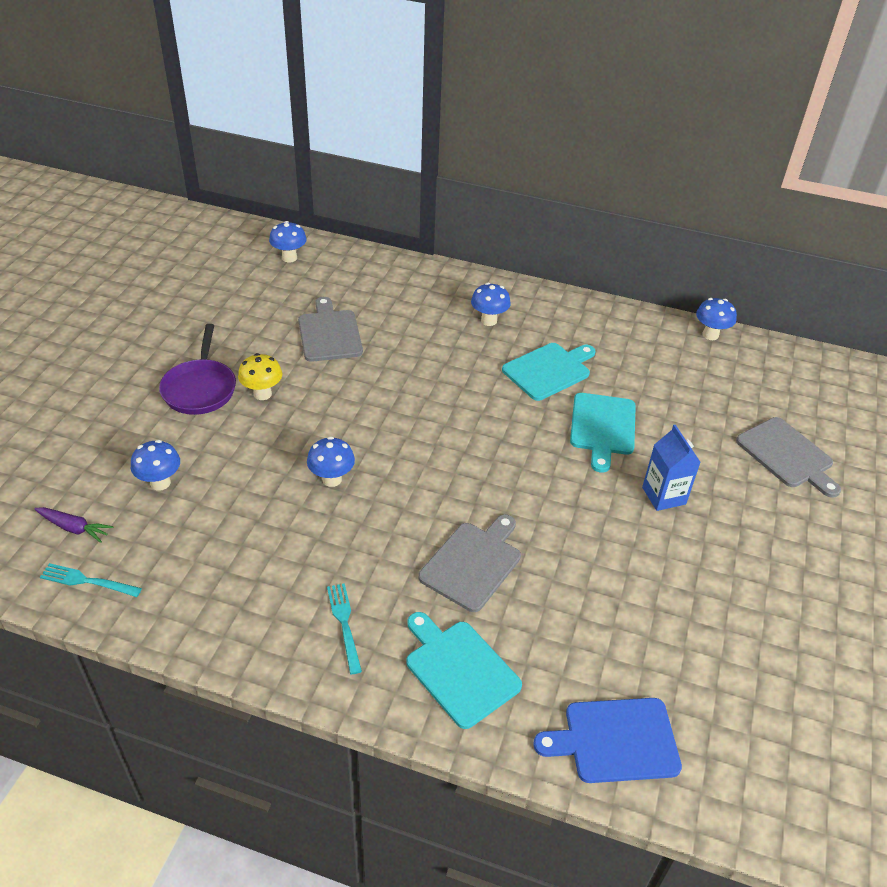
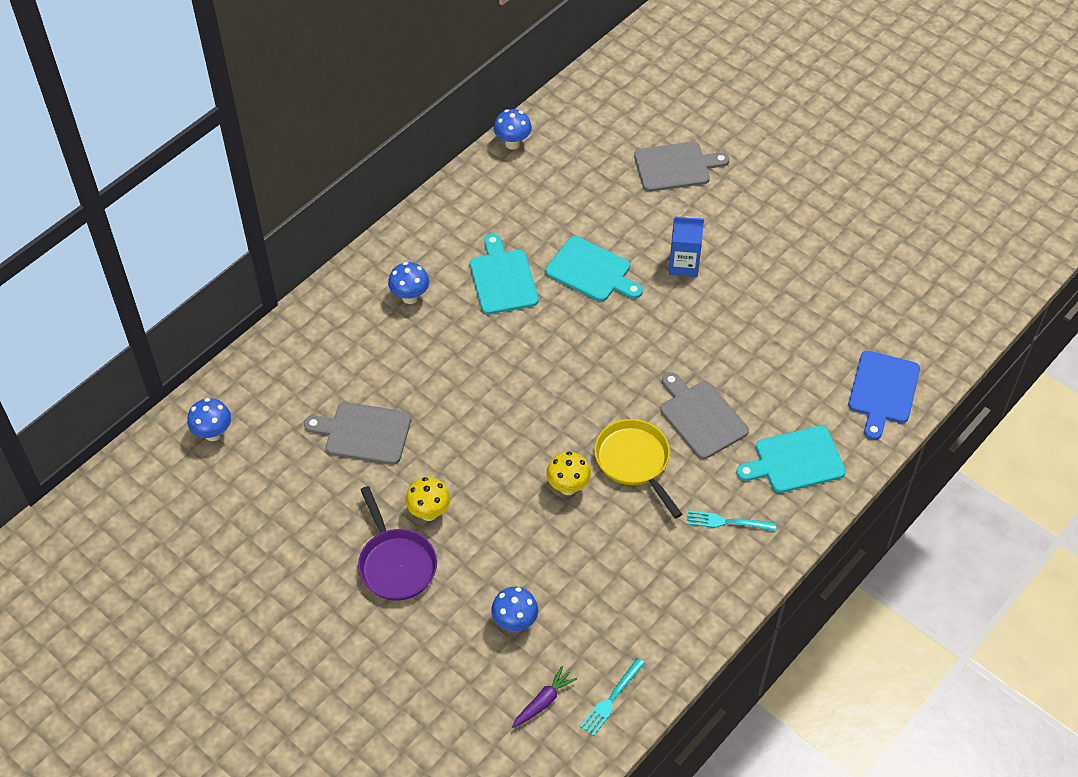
camera: 65 degrees left, 10 degrees up
(200, 388) = (396, 564): purple pan -> purple pan turned 45 degrees clockwise
(332, 479) = (568, 487): blue mushroom -> yellow mushroom
(387, 522) = (634, 461): none -> yellow pan

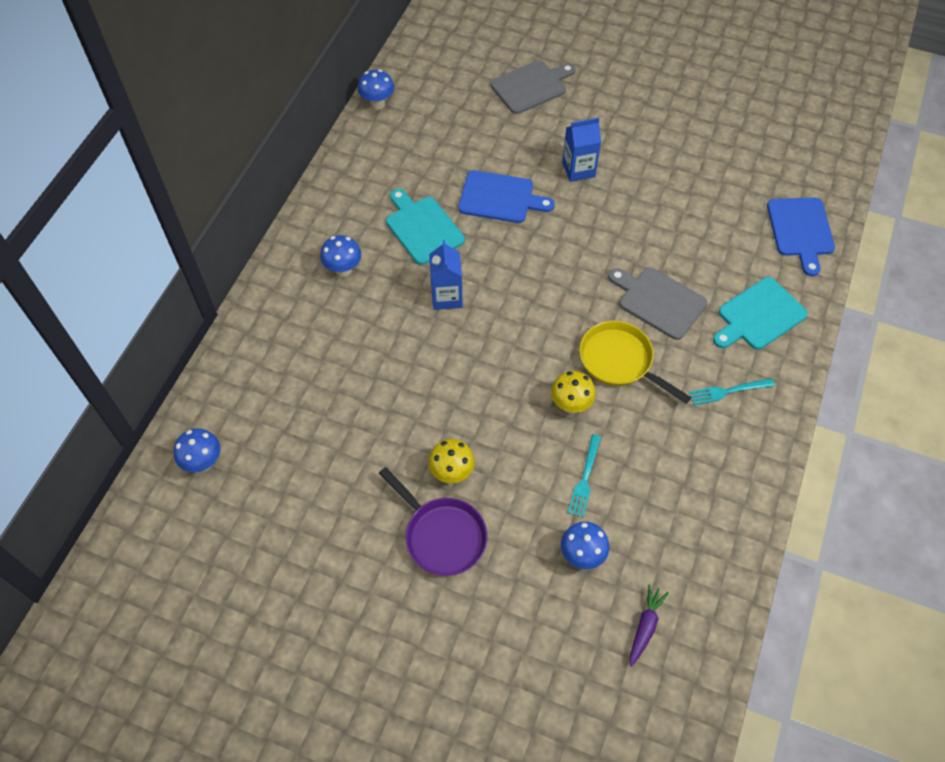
camera: 20 degrees left, 5 degrees up
(364, 433) = (354, 414): grey cutting board -> none
(496, 351) = (446, 297): none -> blue carton
(591, 271) = (500, 198): turquoise cutting board -> blue cutting board
(611, 699) = (707, 601): turquoise fork -> turquoise fork (585, 479)

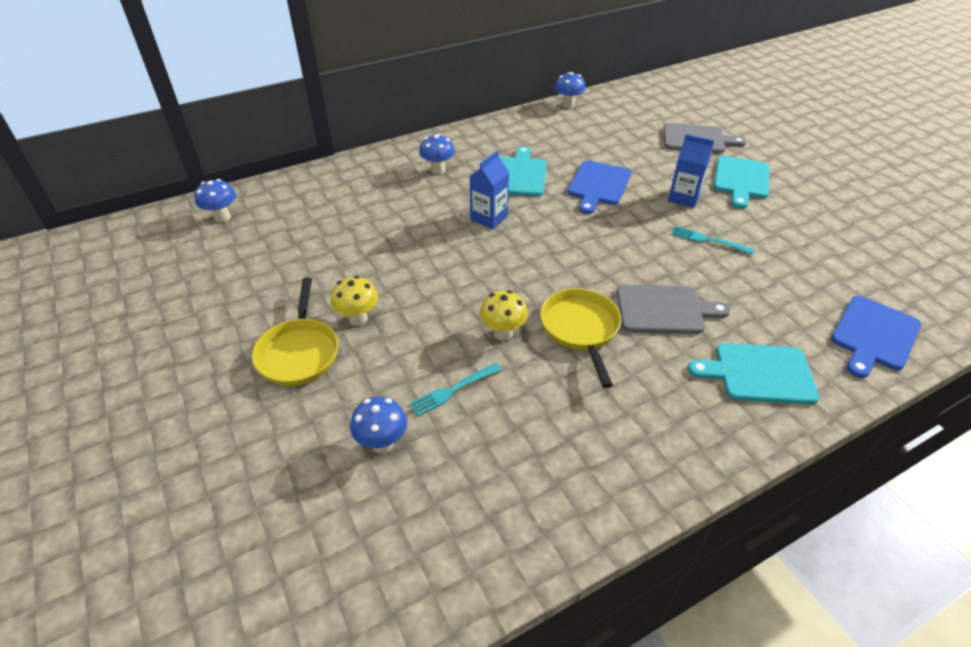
camera: 40 degrees right, 15 degrees down
(442, 536) = (299, 352): purple pan -> yellow pan
(500, 198) = (598, 185): blue cutting board -> blue cutting board turned 60 degrees clockwise
(604, 118) = (741, 180): none -> turquoise cutting board
(645, 626) = (365, 543): purple carrot -> none
(658, 301) = (664, 310): grey cutting board -> grey cutting board turned 105 degrees clockwise
(728, 391) = (663, 411): turquoise fork -> turquoise fork (708, 240)

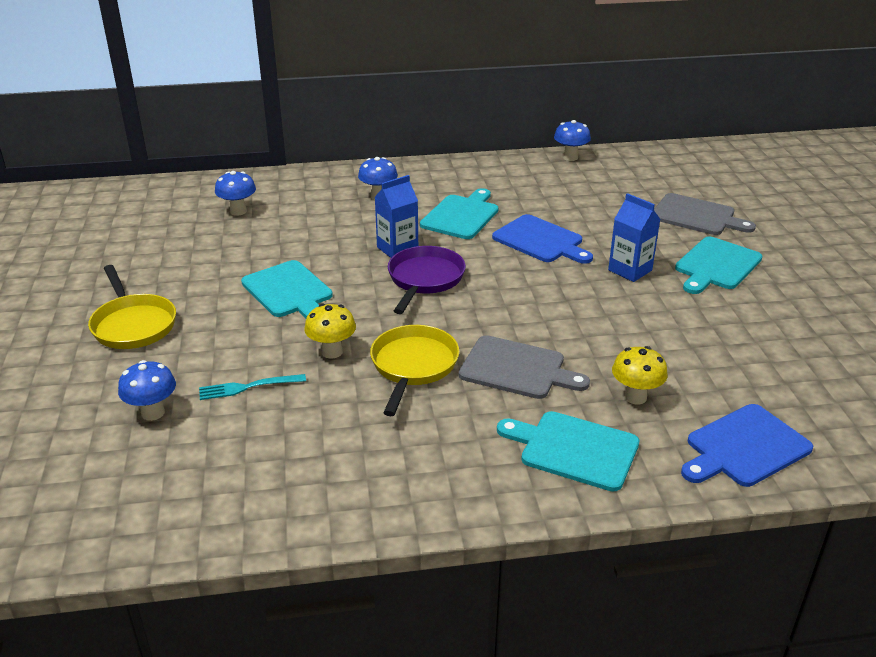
camera: 20 degrees right, 10 degrees down
(222, 217) = (144, 201): blue mushroom -> blue mushroom (238, 211)
(299, 352) = (133, 324): yellow pan -> yellow pan turned 45 degrees counterclockwise
(358, 319) = (205, 309): yellow mushroom -> yellow mushroom (635, 397)
(423, 281) = (289, 291): none -> turquoise cutting board
(532, 242) = (424, 279): none -> purple pan
(598, 185) = (540, 240): blue cutting board -> blue cutting board turned 90 degrees counterclockwise
(708, 240) = (623, 316): turquoise fork -> none

